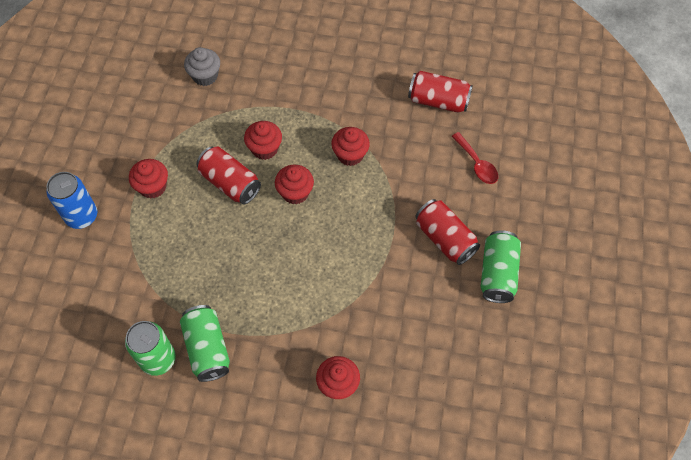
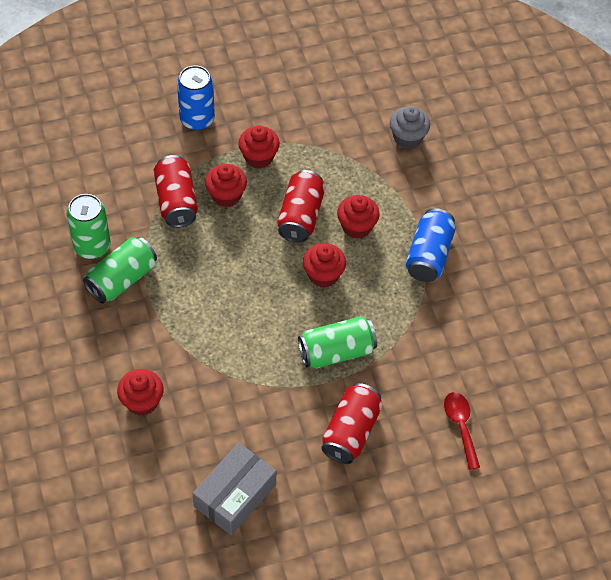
camera: 60 degrees right, 5 degrees down
(320, 113) = (429, 255): none -> blue can
(350, 155) = (397, 303): red cupcake -> red cupcake (226, 195)
(438, 101) = (517, 357): red can -> red can (176, 201)
(460, 349) = (235, 495): none -> grey box
(476, 164) = (461, 426): red spoon -> red spoon turned 135 degrees clockwise
(497, 273) = (339, 498): green can -> green can (336, 352)

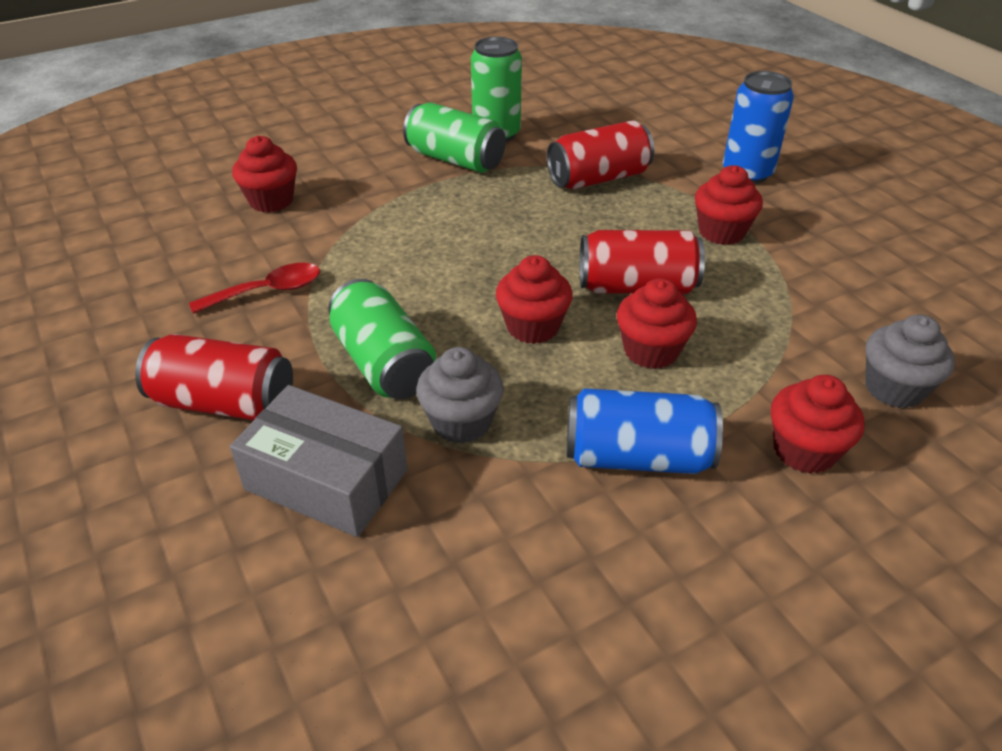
camera: 80 degrees right, 15 degrees down
(226, 195) = (633, 214): red cupcake -> red cupcake (804, 450)
(235, 495) = (115, 297): grey box -> grey box (326, 479)
(390, 323) = (461, 422): none -> grey cupcake
(461, 426) = (237, 565): red spoon -> red spoon (267, 291)

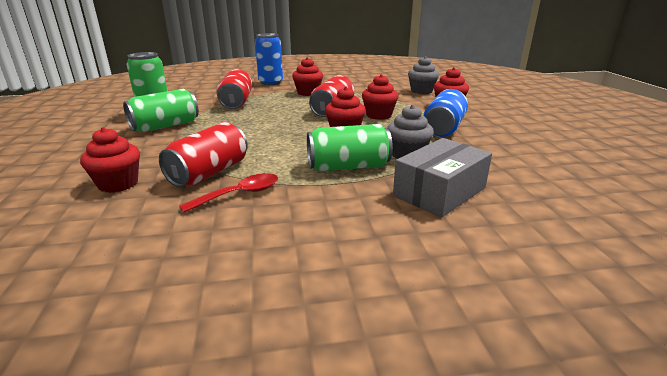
camera: 70 degrees left, 15 degrees down
(224, 403) = (354, 219): red can -> red can (209, 173)
(267, 291) = (239, 194): red spoon -> red spoon turned 60 degrees clockwise

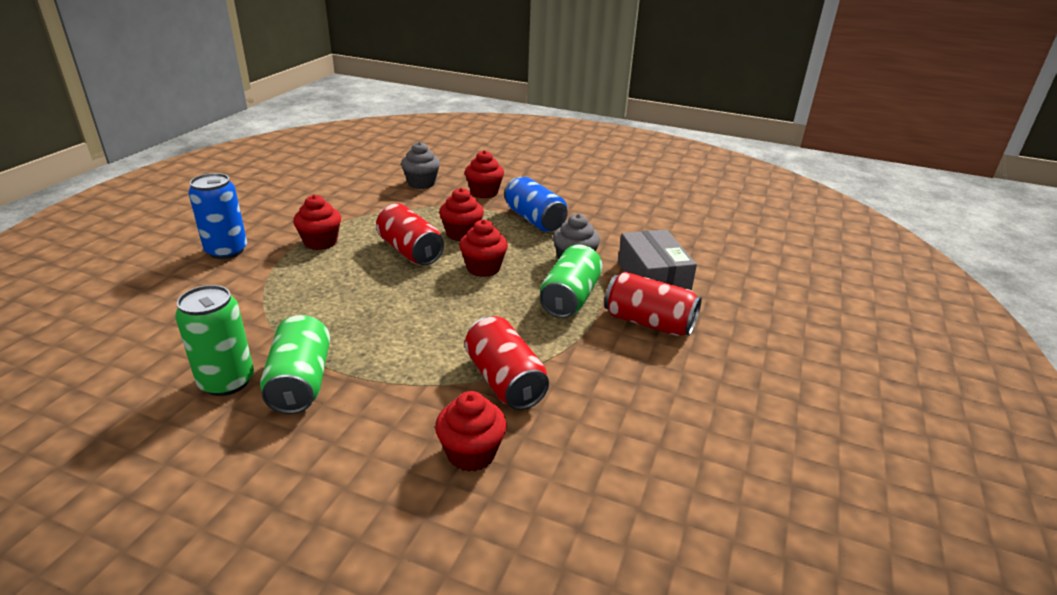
camera: 60 degrees left, 5 degrees up
(236, 103) = (280, 302): red can -> red can (649, 322)
(239, 194) = (574, 374): red spoon -> none

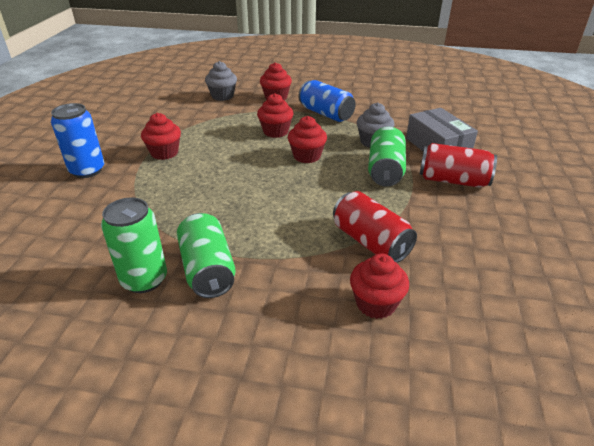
camera: 10 degrees left, 5 degrees up
(410, 251) = (242, 150): red can -> none

